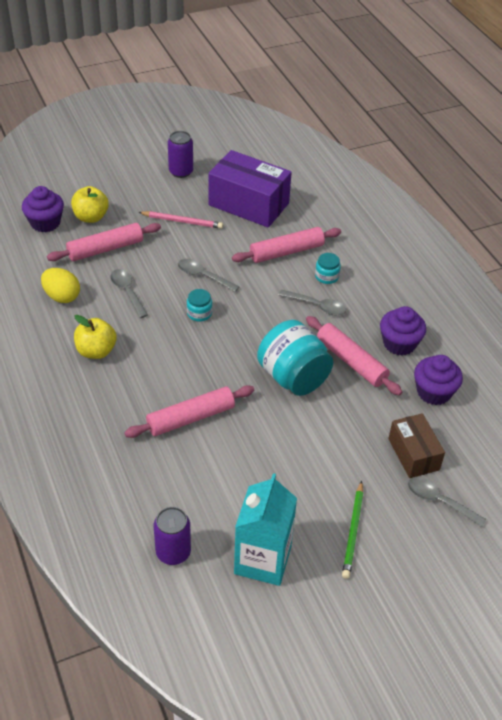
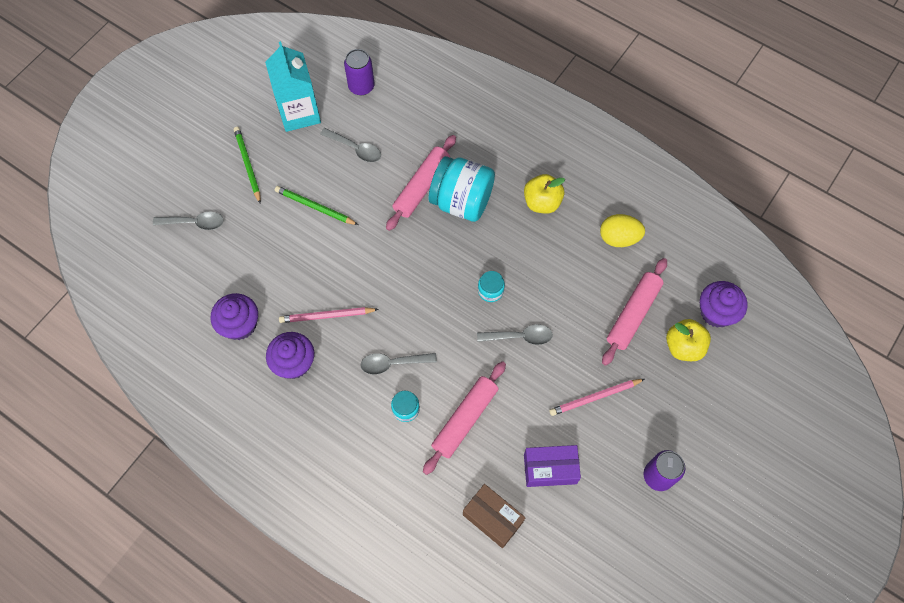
camera: 150 degrees right, 20 degrees up
(127, 292) = (570, 276): grey spoon -> grey spoon (355, 148)
(248, 204) = (550, 469): purple box -> purple box, size x0.59
(293, 377) = (366, 270): turquoise jar -> turquoise jar (461, 201)
(307, 453) = (315, 207): none -> green pencil
(351, 361) = (327, 316): pink rolling pin -> pink pencil
(413, 454) = (231, 252): brown box -> brown box (492, 518)

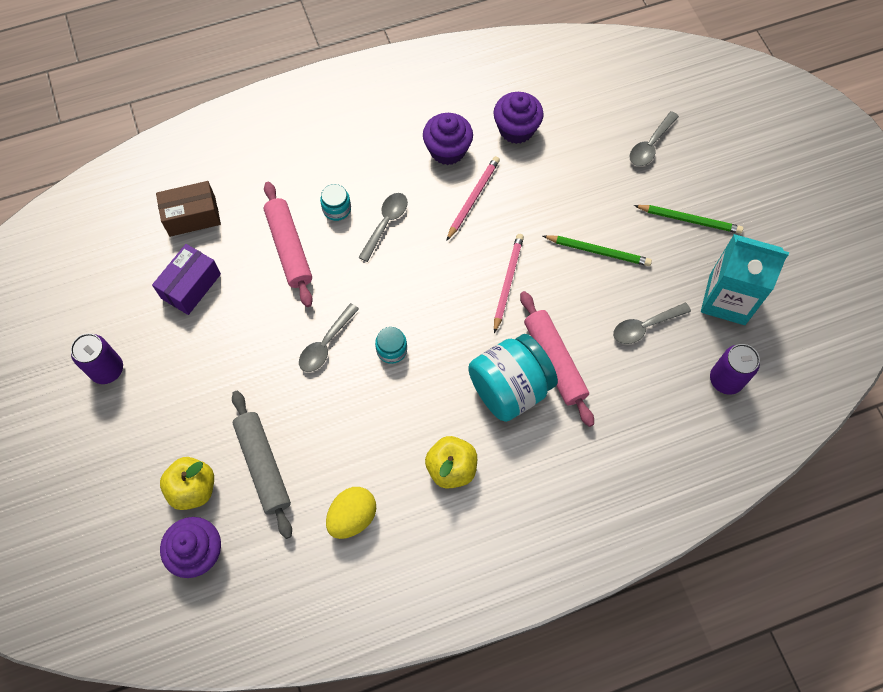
camera: 125 degrees right, 0 degrees up
(315, 207) = (598, 251): green pencil -> green pencil turned 45 degrees clockwise
(595, 397) = (216, 368): pink pencil -> pink pencil (507, 282)
(633, 314) = (263, 466): pink rolling pin -> grey rolling pin

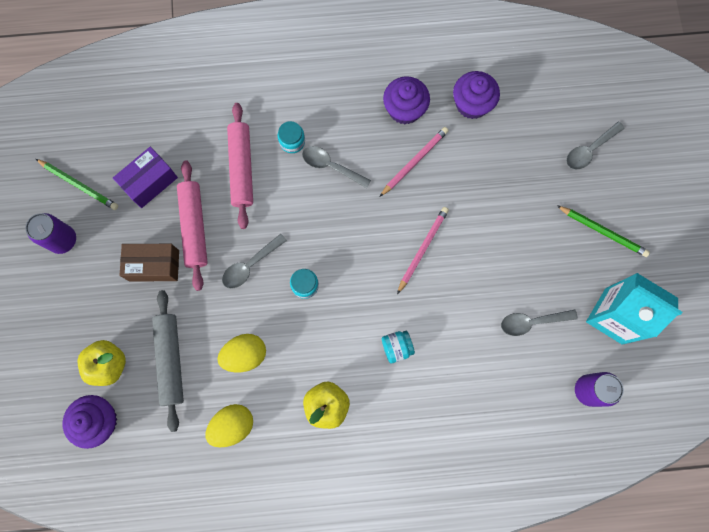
camera: 15 degrees right, 10 degrees up
(192, 216) = (166, 117): brown box -> brown box (154, 265)
(346, 438) = (245, 355): none -> yellow egg
(386, 223) = (331, 166): grey spoon -> grey spoon turned 105 degrees counterclockwise
(510, 388) = (396, 347): turquoise jar -> turquoise jar, size x0.46
(554, 361) = (442, 333): pink rolling pin -> pink rolling pin (194, 227)
(598, 251) = (511, 240): green pencil -> green pencil (79, 185)

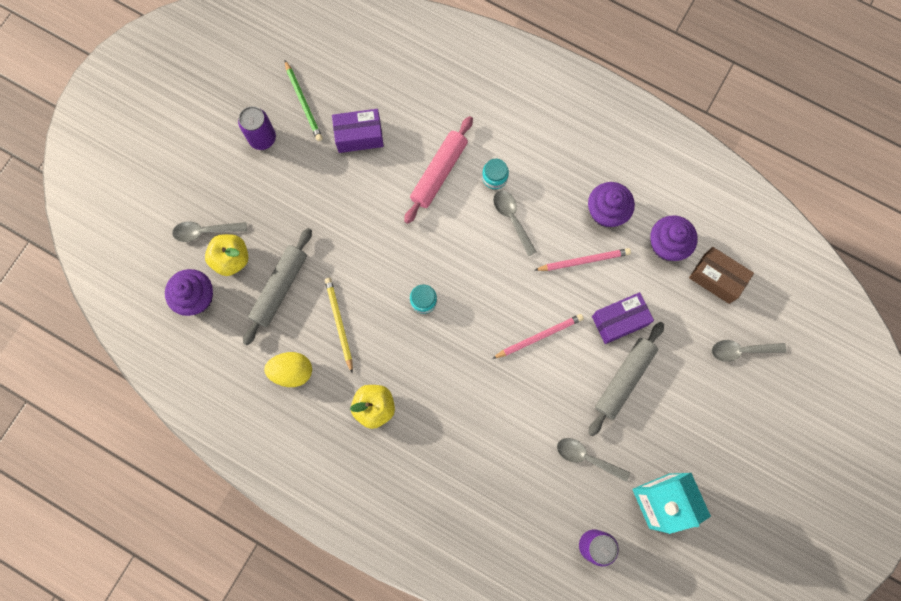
camera: 35 degrees right, 0 degrees up
(154, 265) = (317, 205): brown box -> brown box (716, 278)
(194, 227) = (369, 195): pink rolling pin -> none
(245, 355) = (339, 323): yellow egg -> yellow pencil
(250, 265) = (392, 255): grey spoon -> grey spoon (205, 231)
(396, 347) = (461, 401): turquoise jar -> none
(478, 191) = (619, 321): none -> purple box
(515, 236) = (624, 379): none -> grey rolling pin
(603, 231) = (702, 426): green pencil -> none

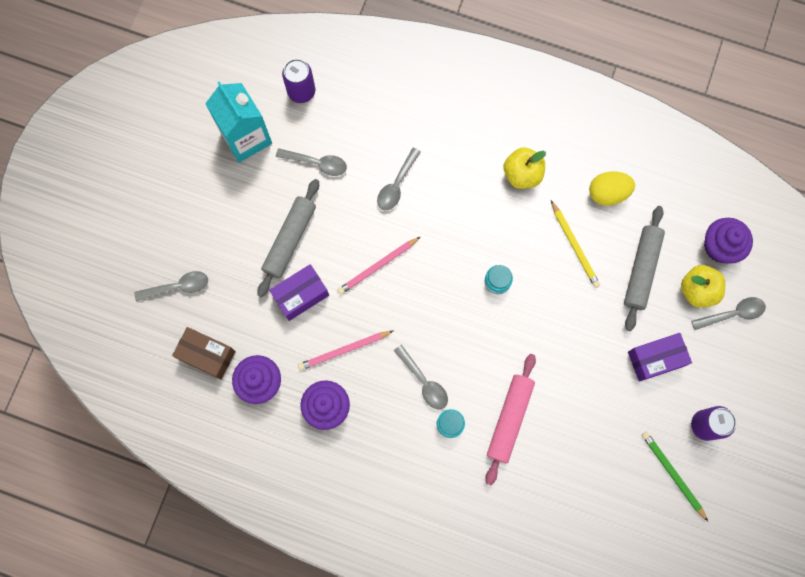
camera: 170 degrees right, 0 degrees up
(359, 136) = (603, 446): purple box -> purple box (655, 359)
(506, 419) = (397, 185): none -> grey spoon

